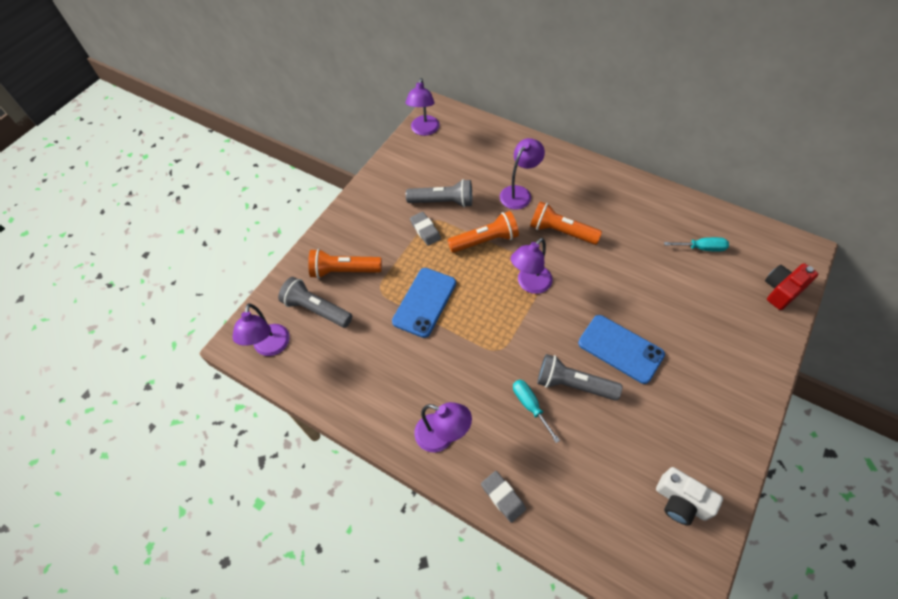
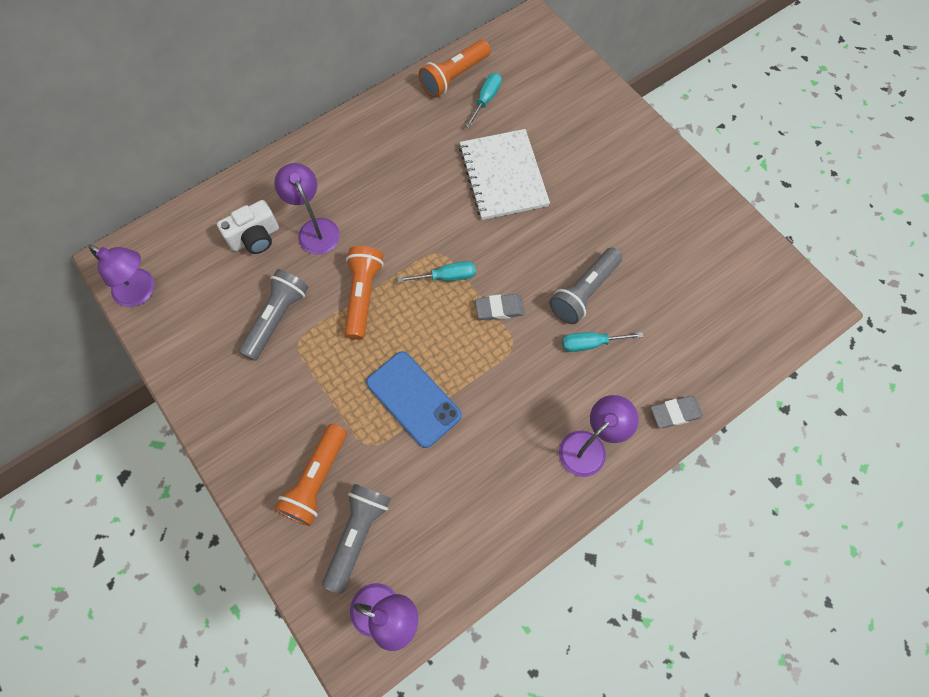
camera: 70 degrees left, 10 degrees up
(316, 309) = (358, 535): grey flashlight -> grey flashlight turned 150 degrees clockwise
(425, 230) = (309, 357): grey eraser -> grey eraser (499, 309)
(530, 284) = (447, 277): purple lamp -> turquoise screwdriver
(561, 231) = (395, 213): orange flashlight -> orange flashlight (454, 77)
(620, 349) = (564, 230): blue phone -> none
(640, 287) = (503, 176): none -> white notebook
(681, 501) = (731, 261): white camera -> white camera (255, 237)
(781, 291) = (565, 66): red camera -> none

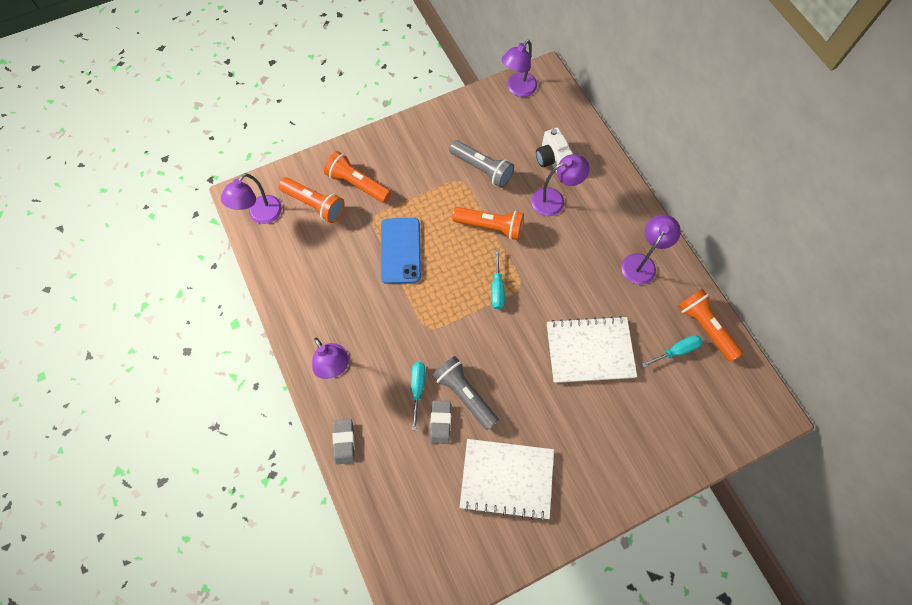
camera: 100 degrees right, 0 degrees up
(358, 535) = (314, 204): grey flashlight -> orange flashlight
(388, 135) = (642, 263): none -> purple lamp
(413, 399) = (400, 250): blue phone -> blue phone turned 60 degrees counterclockwise
(486, 99) = (676, 351): turquoise screwdriver -> turquoise screwdriver turned 60 degrees counterclockwise
(499, 309) = (461, 323): grey eraser -> grey eraser (440, 422)
(662, 238) = (506, 478): none -> white notebook

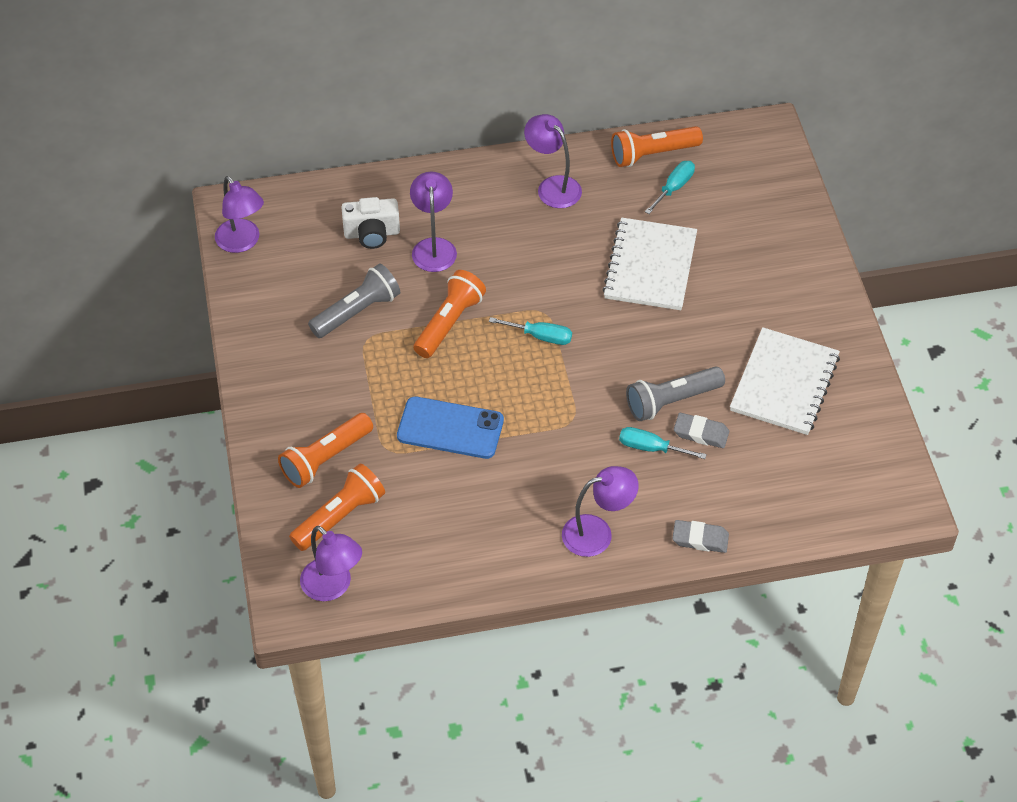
camera: 75 degrees left, 15 degrees down
(676, 351) = (674, 188): turquoise screwdriver -> turquoise screwdriver turned 45 degrees clockwise

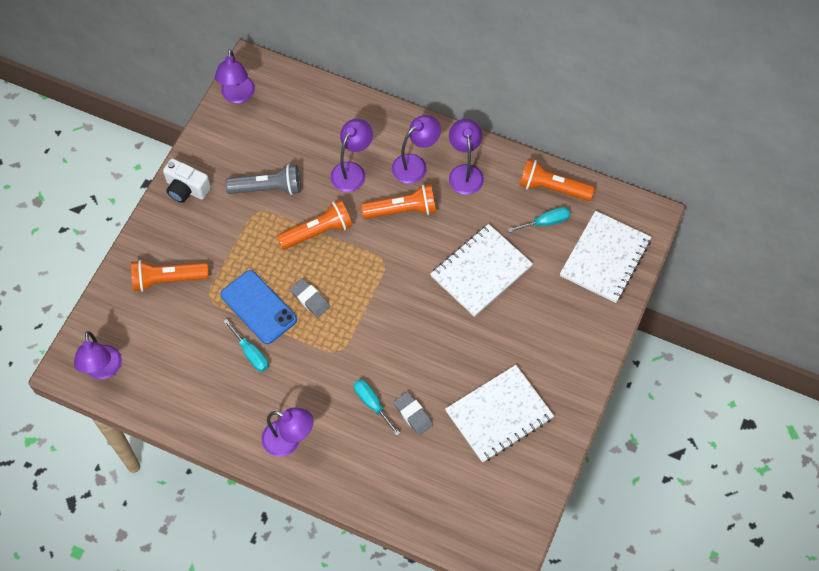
camera: 35 degrees right, 10 degrees up
(340, 516) = (145, 325): orange flashlight -> orange flashlight (402, 210)
(372, 234) = (321, 138): white camera -> white camera (186, 189)
(495, 206) = (415, 164): none -> purple lamp
(540, 336) = (367, 278): turquoise screwdriver -> turquoise screwdriver (251, 353)
(671, 401) = (413, 379): grey flashlight -> none
(700, 539) = (350, 489): grey eraser -> grey eraser (310, 299)
(759, 188) = (605, 258): none -> white notebook

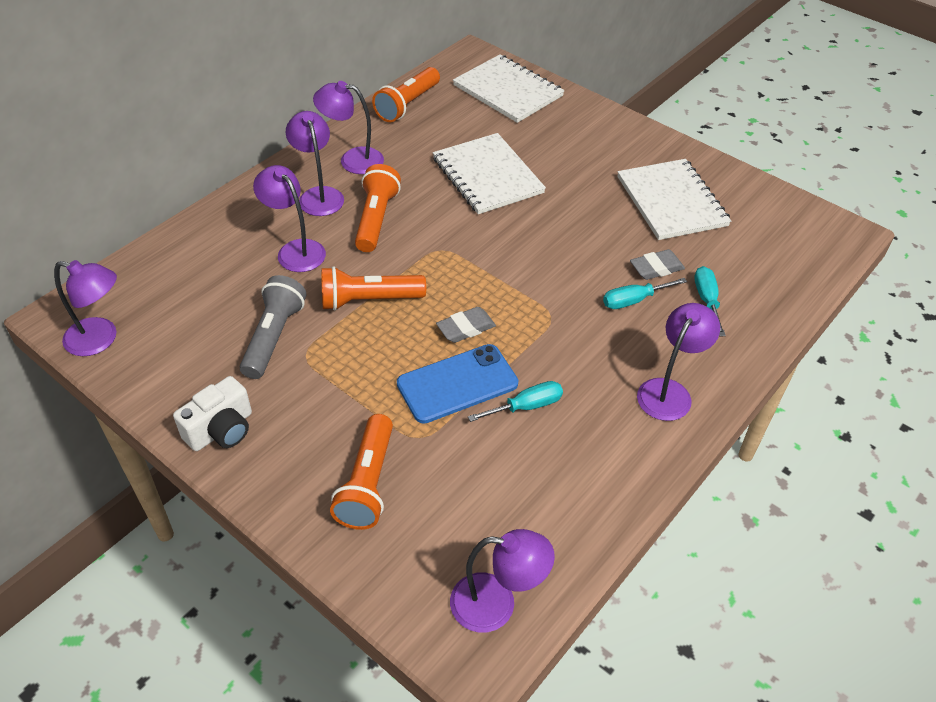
camera: 75 degrees left, 15 degrees down
(318, 232) = (369, 300): orange flashlight -> orange flashlight turned 90 degrees counterclockwise
(546, 222) = (447, 118): turquoise screwdriver -> turquoise screwdriver (707, 300)

